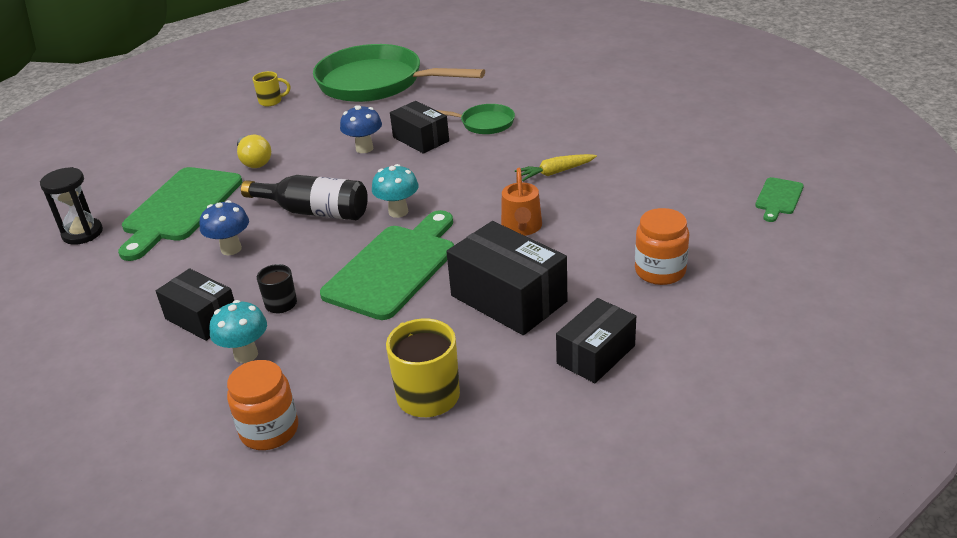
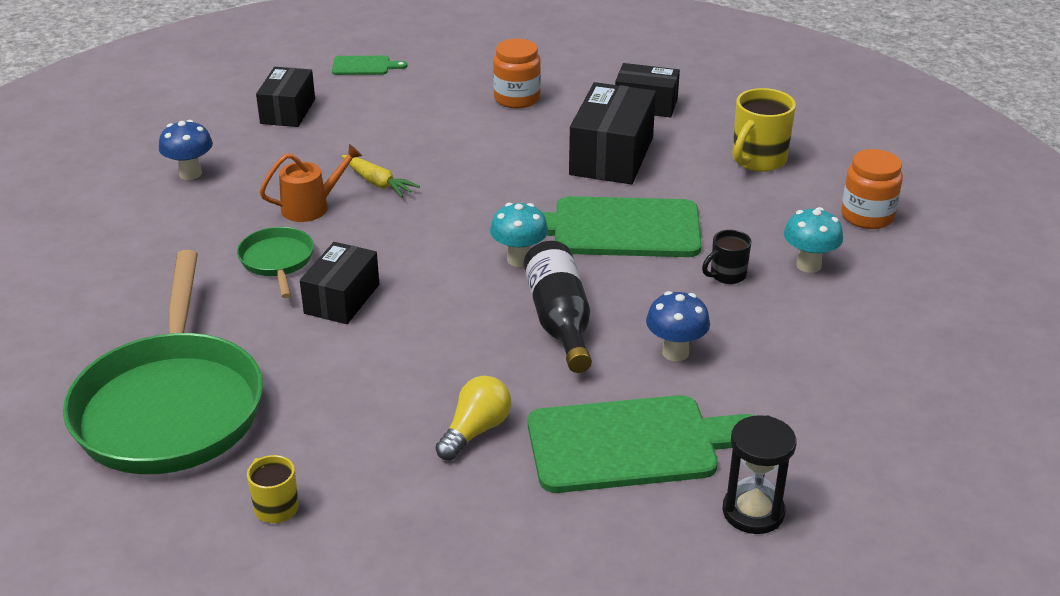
camera: 120 degrees left, 0 degrees up
(202, 318) = (793, 316): black box -> black box (288, 111)
(364, 148) = (389, 338): blue mushroom -> blue mushroom (190, 174)
(521, 227) = (497, 177): orange watering can -> orange watering can (311, 207)

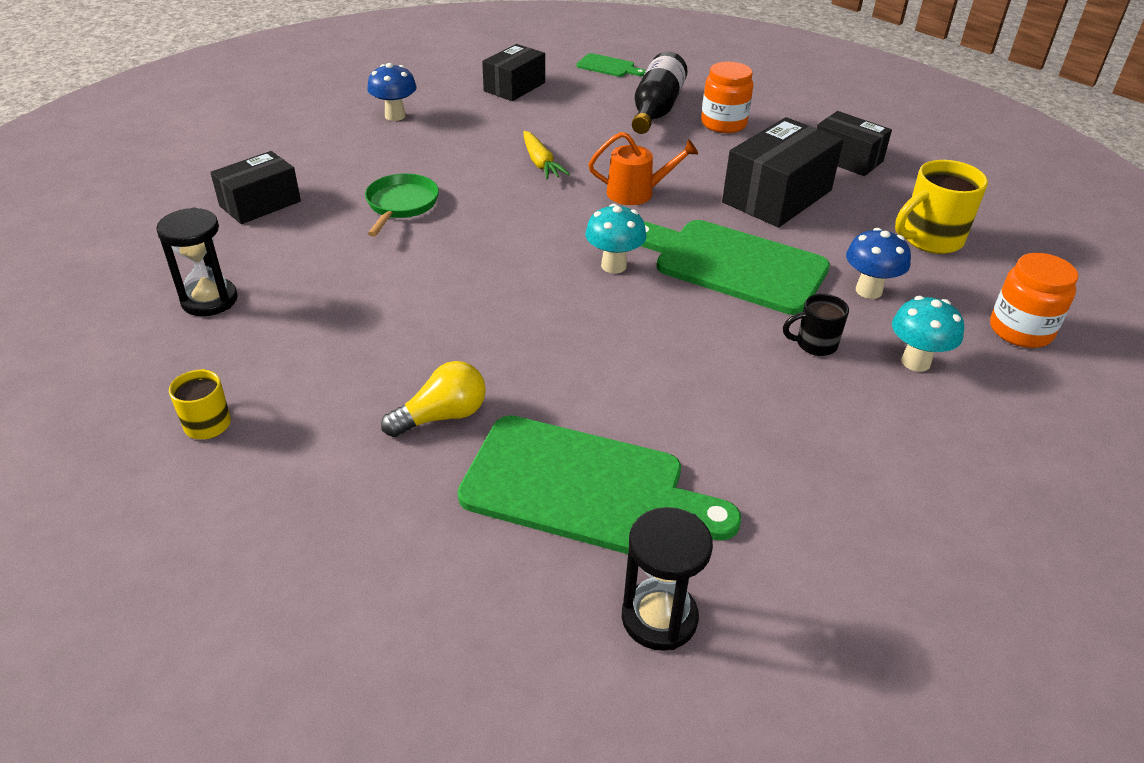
camera: 25 degrees right, 5 degrees up
(171, 405) = (209, 300): green pan -> black hourglass
(311, 207) = (467, 168): orange watering can -> orange watering can (636, 193)
(342, 299) = (426, 253): black box -> black box (260, 204)
(560, 320) = (607, 335): black bottle -> black bottle (656, 110)
(675, 352) = (701, 406): blue mushroom -> blue mushroom (868, 291)

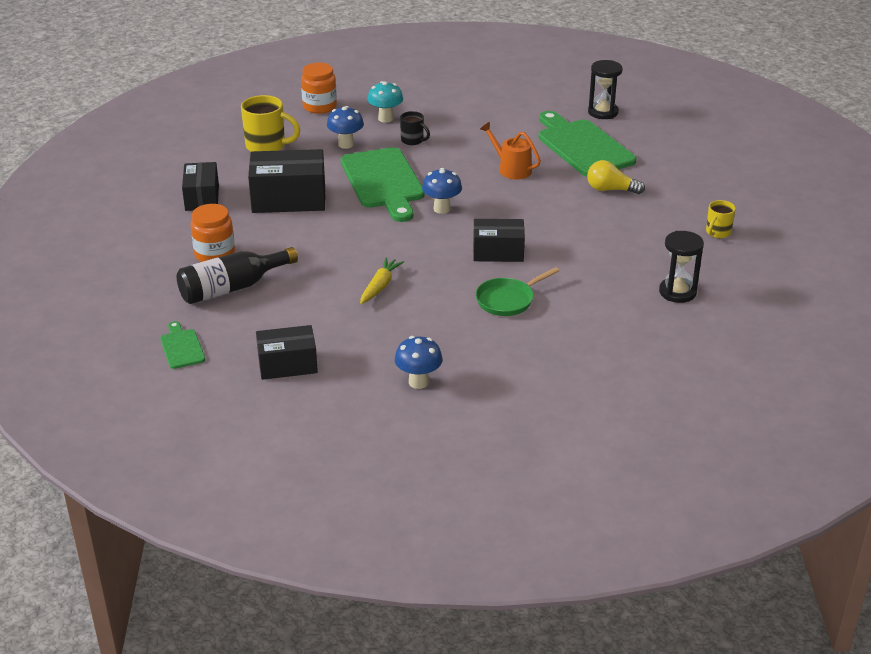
camera: 135 degrees left, 5 degrees down
(260, 204) = (596, 346): black box -> black box (498, 252)
(613, 266) = (442, 209): turquoise mushroom -> blue mushroom
(636, 193) = (359, 238): orange watering can -> orange watering can (511, 169)

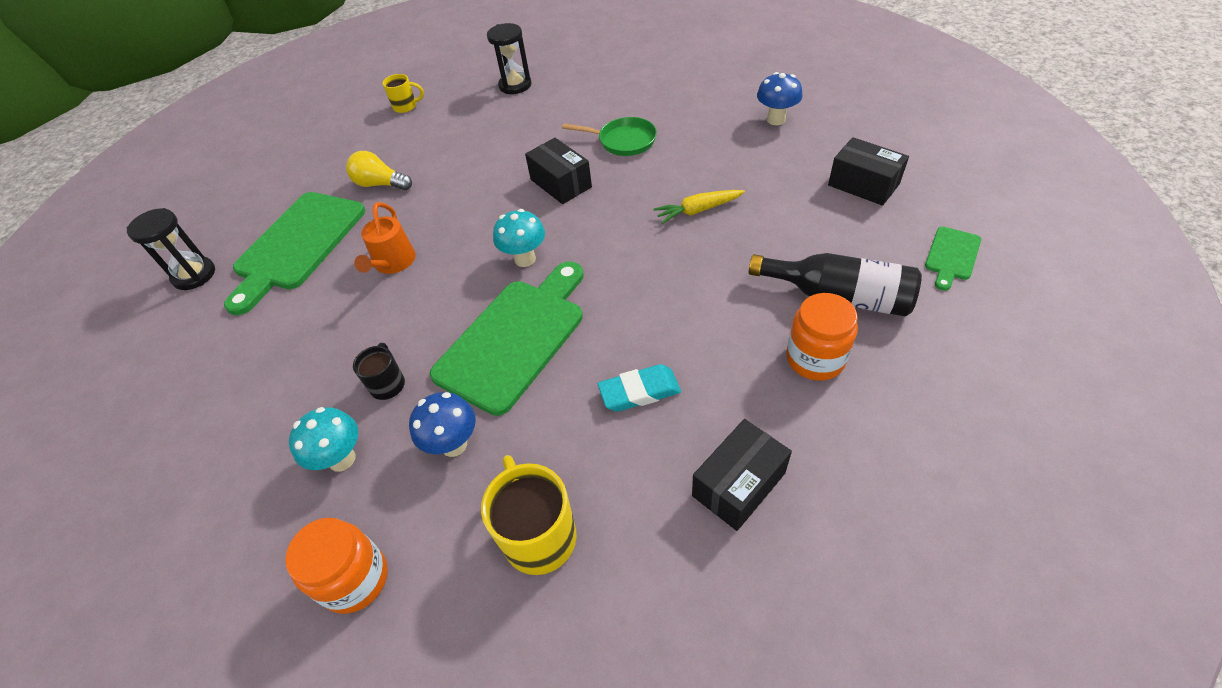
camera: 125 degrees left, 15 degrees up
(289, 199) = (639, 391): black box -> turquoise eraser
(442, 209) = (525, 259): blue mushroom -> turquoise mushroom
(611, 190) = (380, 184): yellow light bulb -> yellow light bulb turned 135 degrees clockwise

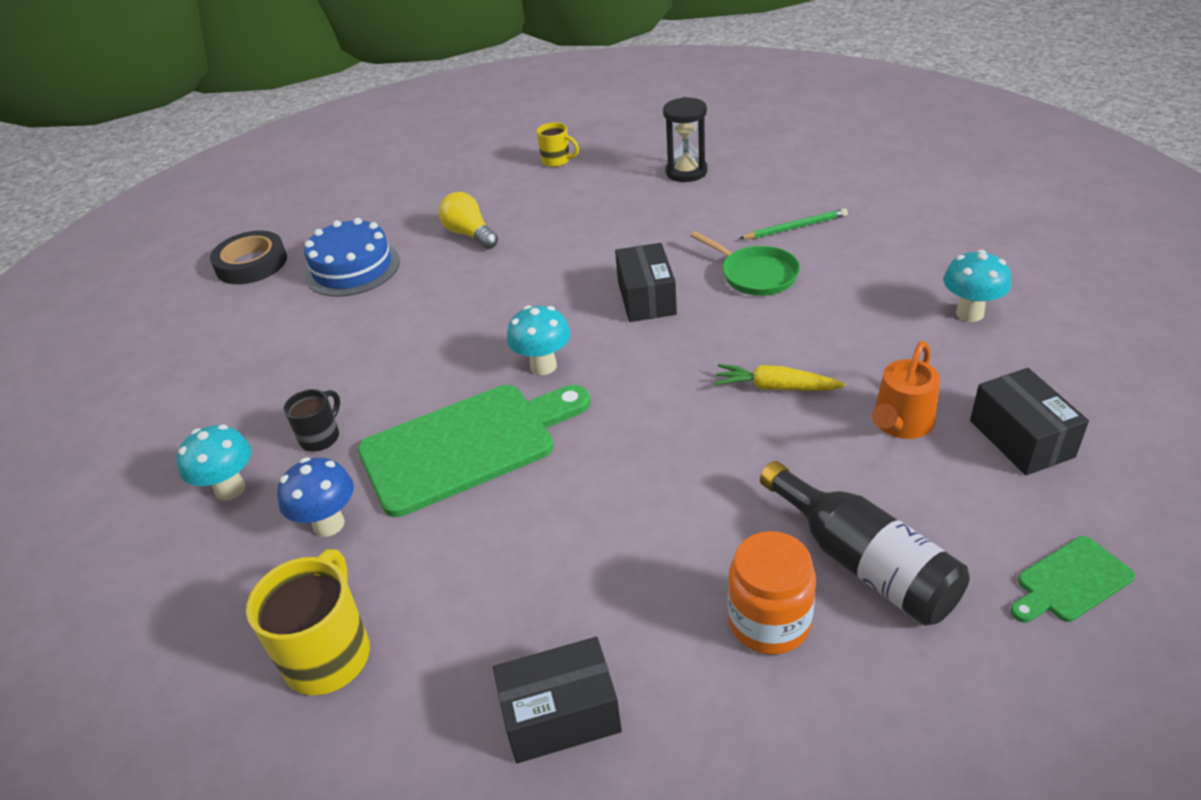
camera: 30 degrees right, 10 degrees down
(194, 275) = (251, 264): black hourglass -> black tape
(297, 245) = (352, 268): green cutting board -> blue cake
(355, 579) = (155, 605): orange jar -> none
(393, 263) = (418, 319): orange watering can -> orange watering can (900, 423)
(624, 100) = (795, 227): none -> green pencil
(639, 391) = (542, 560): turquoise eraser -> none
(776, 120) = (969, 313): blue mushroom -> turquoise mushroom

